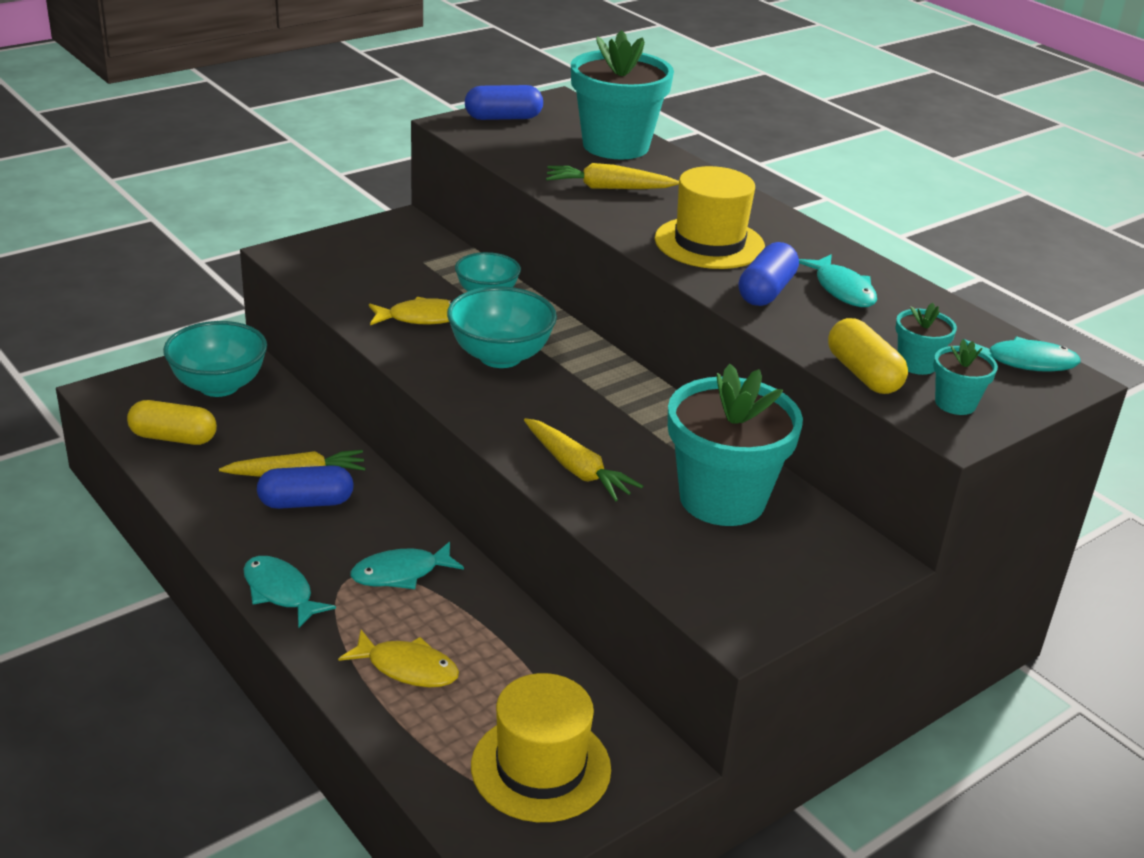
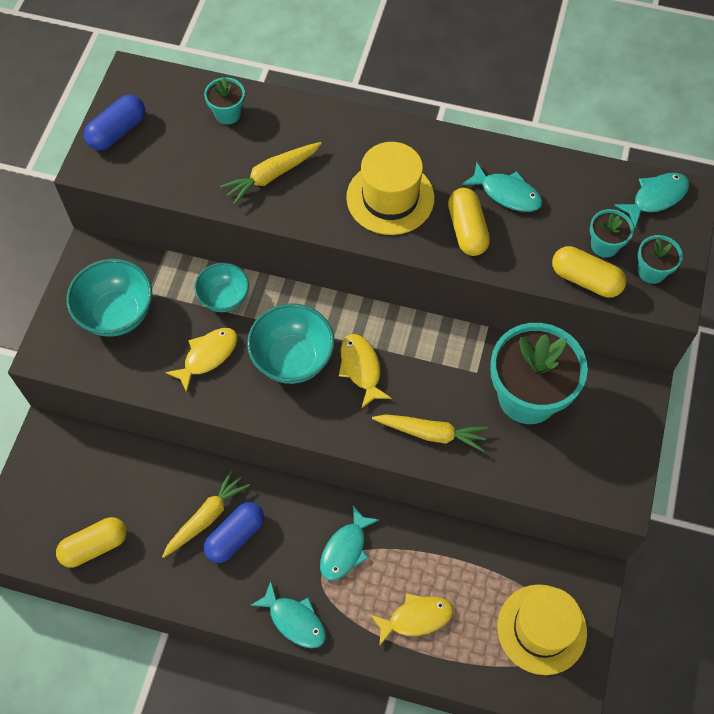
camera: 35 degrees left, 30 degrees up
(219, 386) = (71, 475): turquoise bowl -> turquoise bowl (117, 314)
(280, 592) = (294, 620): turquoise fish -> turquoise fish turned 150 degrees counterclockwise
(561, 394) = (361, 368): none -> yellow fish
(615, 145) = (228, 114): turquoise flower pot -> turquoise flower pot, size x0.45
(766, 291) = (467, 230): blue capsule -> yellow capsule

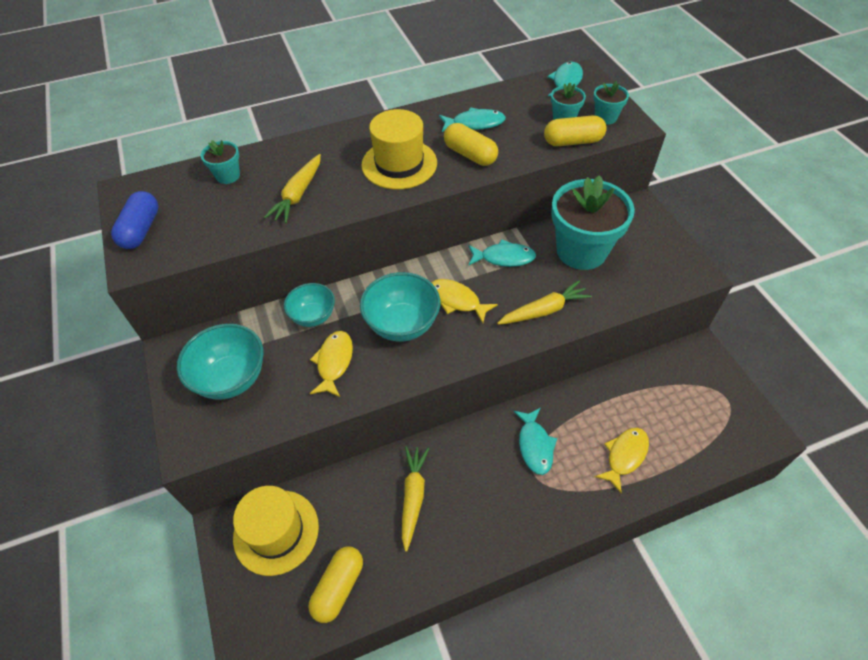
camera: 35 degrees left, 10 degrees down
(235, 536) = (447, 494): blue capsule -> none
(294, 620) = (545, 523): turquoise fish -> turquoise fish (504, 258)
(542, 629) = (705, 403): yellow hat -> yellow hat (276, 531)

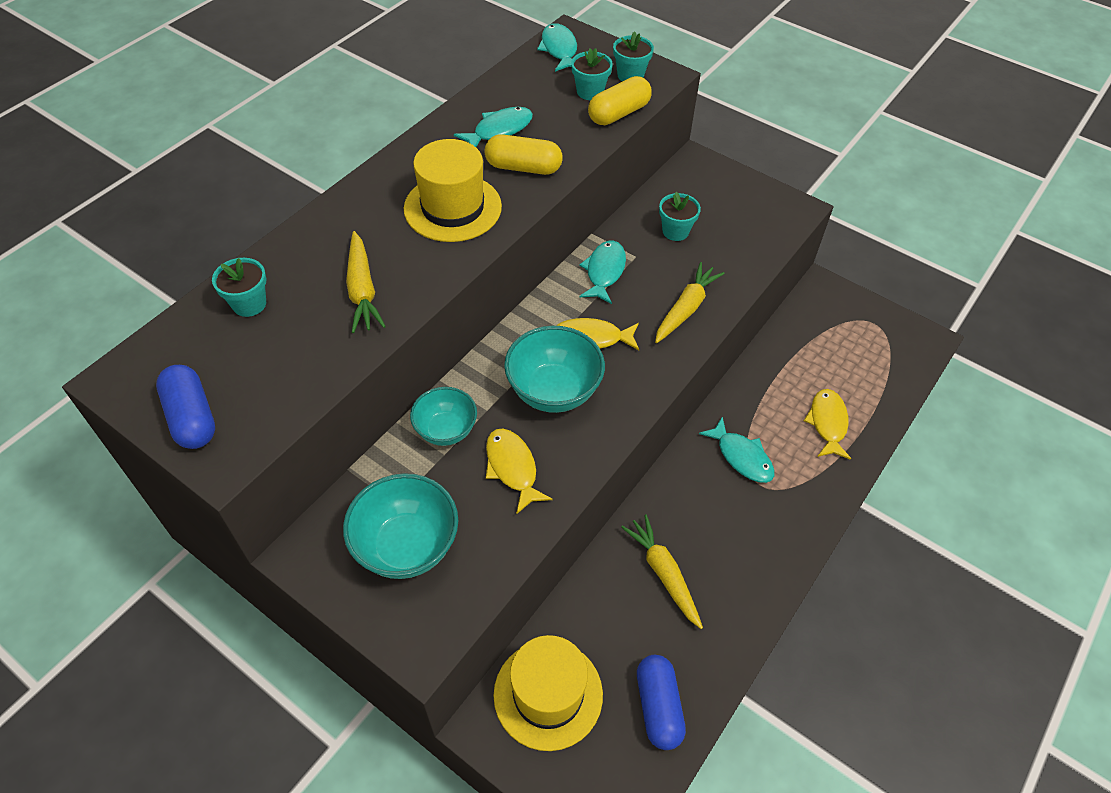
camera: 35 degrees left, 0 degrees up
(338, 587) = (658, 707): yellow capsule -> blue capsule
(504, 258) = (604, 272): turquoise fish -> turquoise fish turned 45 degrees counterclockwise
(581, 251) = (675, 231): turquoise flower pot -> turquoise flower pot, size x0.45

